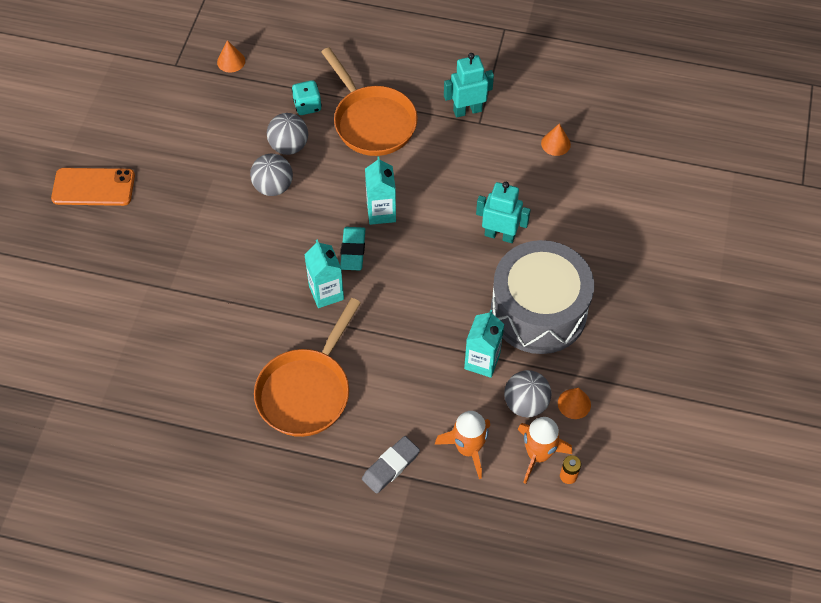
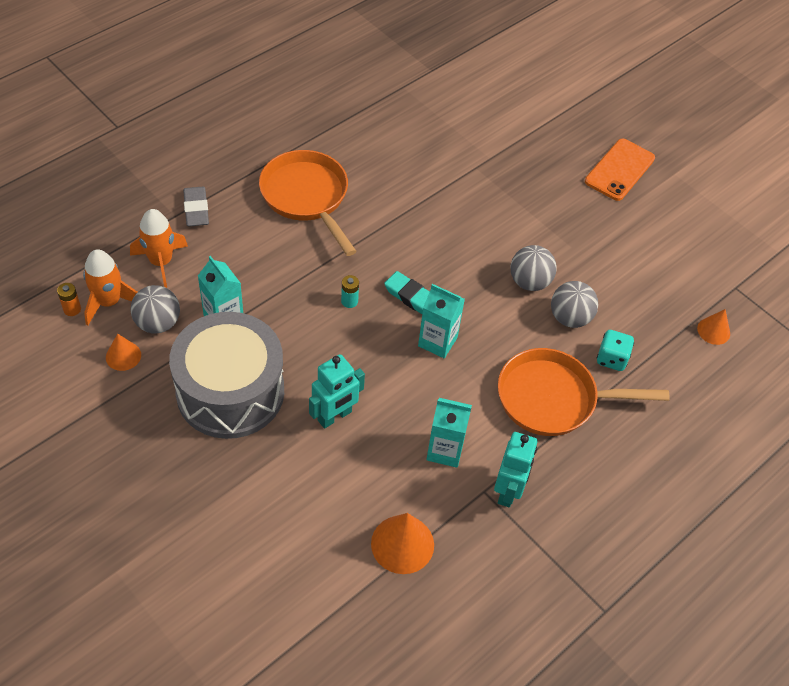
camera: 120 degrees right, 5 degrees down
(326, 293) = (385, 257): turquoise carton -> turquoise carton (445, 450)
(392, 289) = (349, 301): none -> turquoise battery
(555, 144) = (402, 544): orange cone -> orange cone, size x1.65

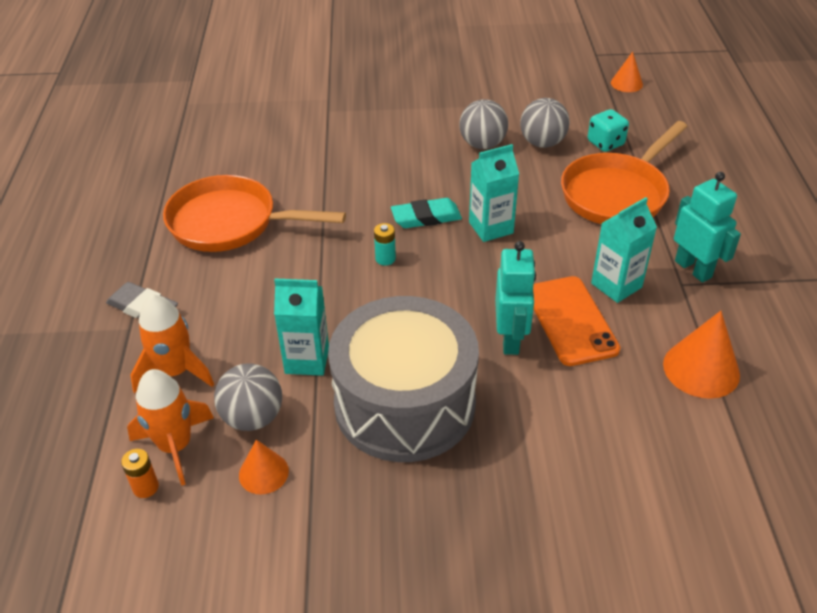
camera: 45 degrees left, 10 degrees down
(620, 170) = (423, 46): orange phone -> orange phone (571, 320)

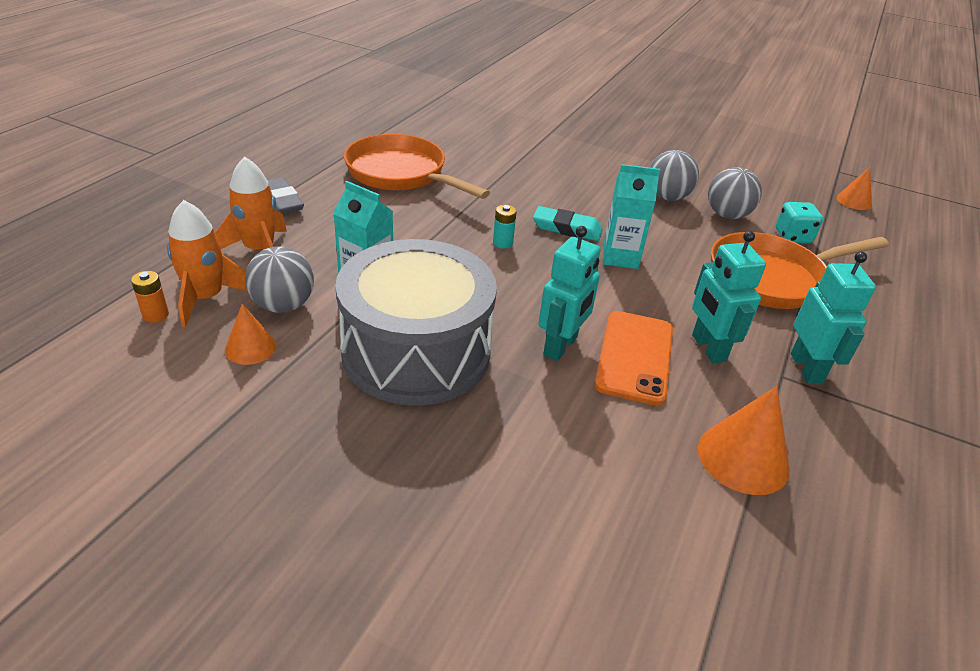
camera: 25 degrees right, 5 degrees down
(616, 285) = (708, 348): turquoise carton -> turquoise robot

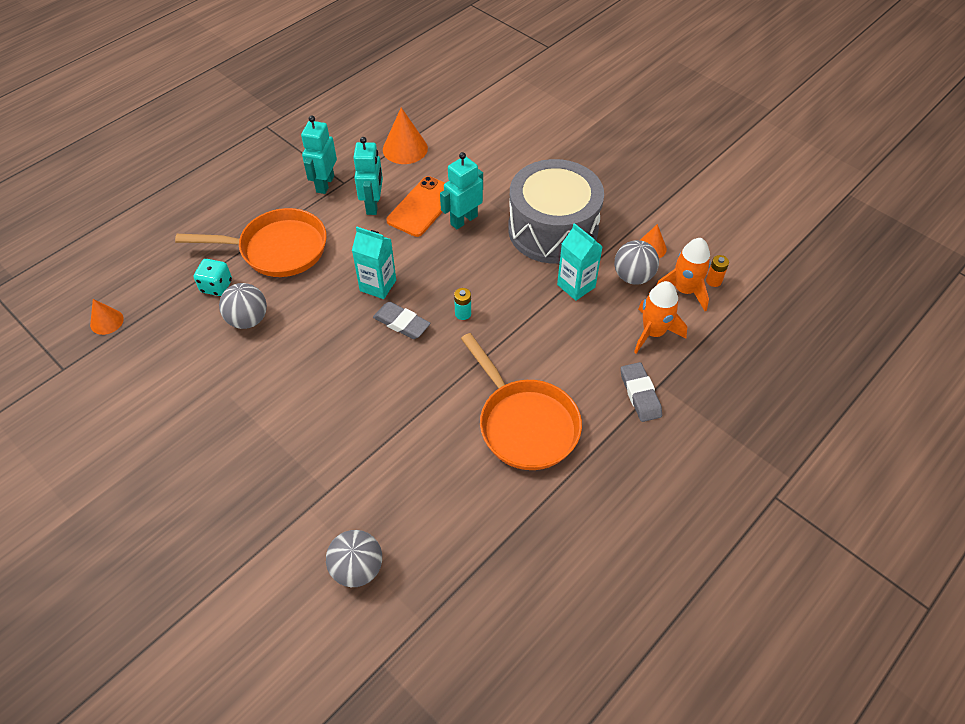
camera: 160 degrees left, 15 degrees up
(567, 228) = (401, 323): turquoise eraser -> grey eraser
(667, 197) = (282, 351): grey ball -> grey ball (357, 568)

